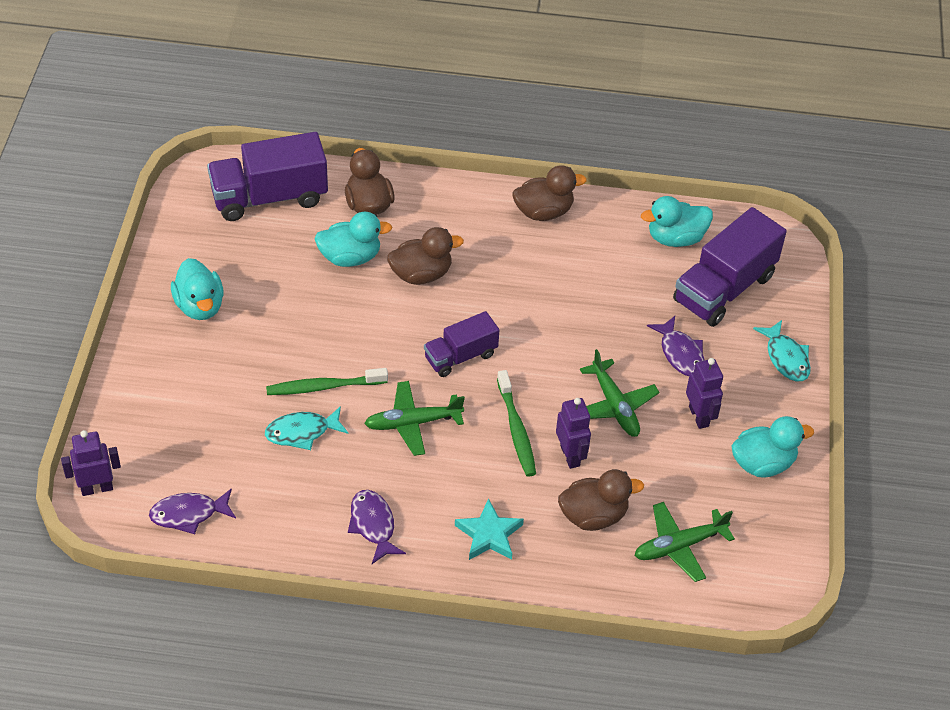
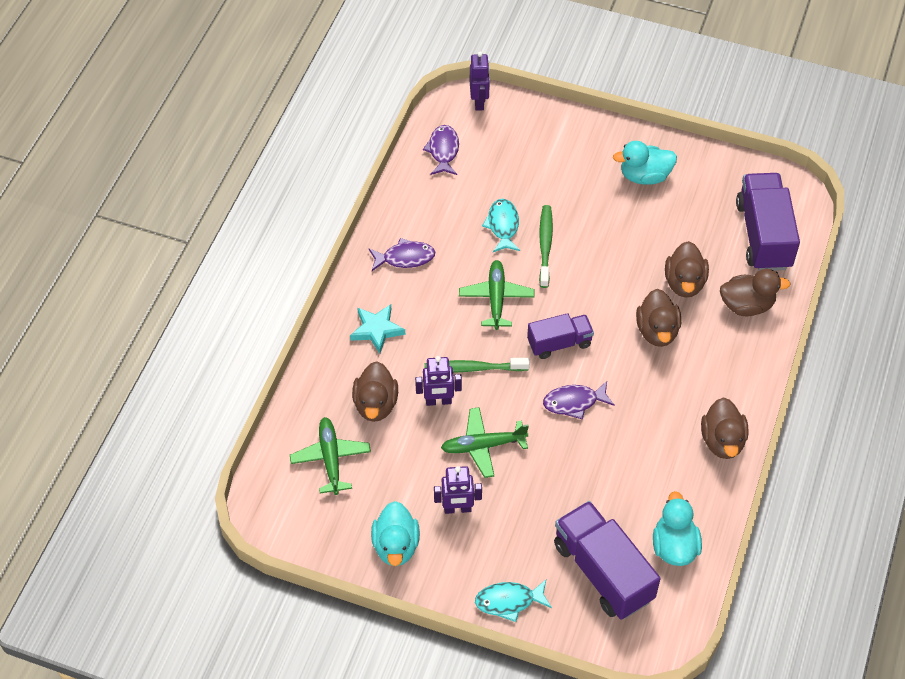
camera: 105 degrees right, 5 degrees up
(350, 257) = (684, 283): turquoise duck -> brown duck
(460, 356) = (559, 343): purple truck -> purple truck turned 90 degrees clockwise
(680, 353) = (531, 513): purple fish -> purple fish (574, 402)

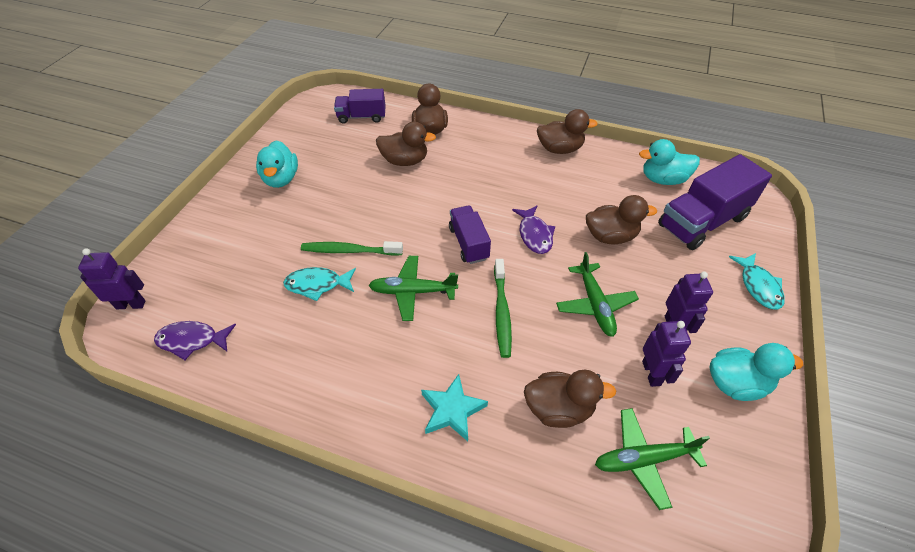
camera: 90 degrees left, 5 degrees down
(405, 258) = (347, 380): purple fish -> none
(438, 401) = (546, 344): purple robot -> purple robot (651, 373)
(657, 331) = (455, 179): brown duck -> brown duck (610, 236)
(763, 235) = (362, 117): purple truck -> purple truck, size x0.59

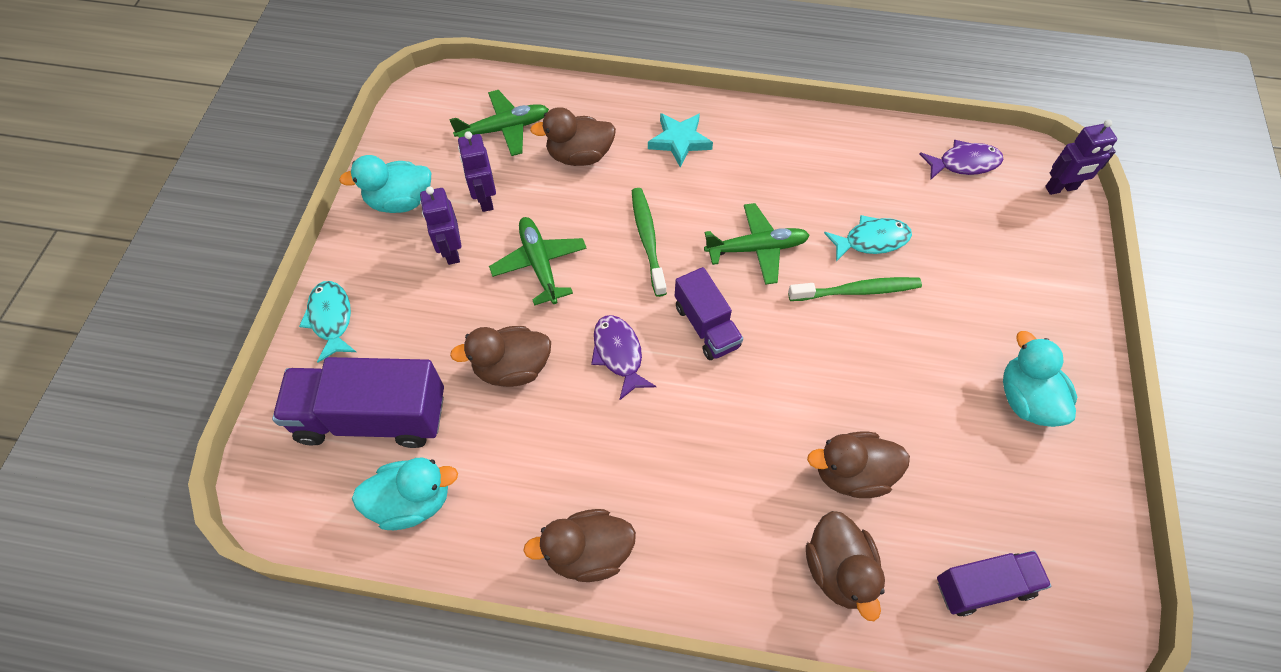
camera: 170 degrees right, 10 degrees up
(702, 221) = (372, 417): purple truck -> purple truck turned 135 degrees counterclockwise

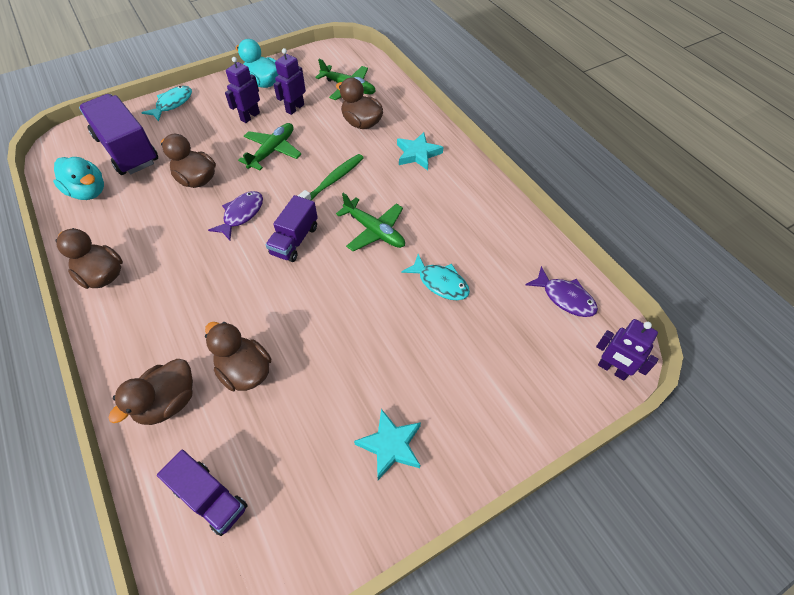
camera: 50 degrees right, 5 degrees down
(857, 291) = (391, 297): green toothbrush -> none
(1026, 399) = (390, 446): turquoise duck -> turquoise star

